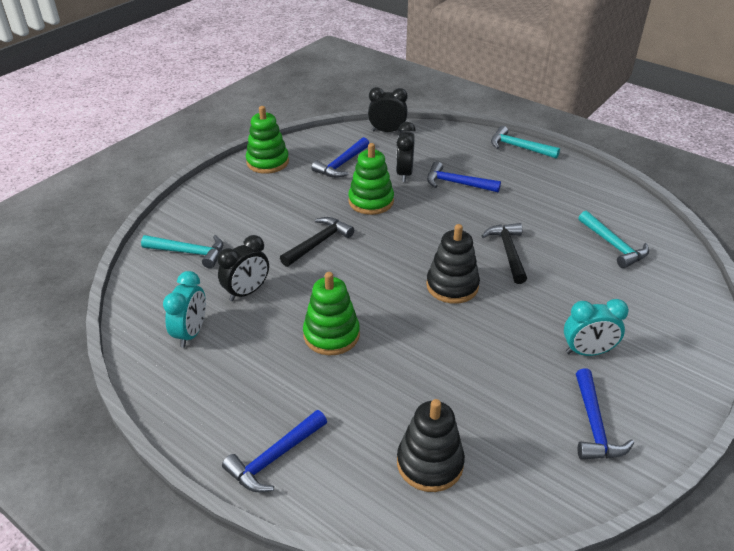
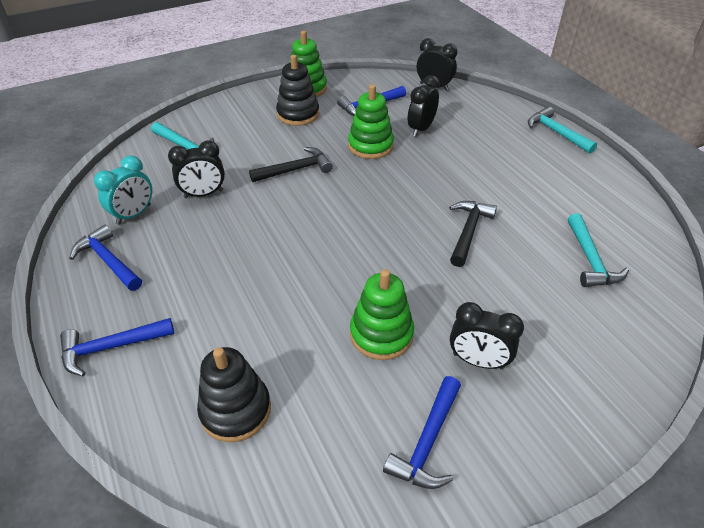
camera: 25 degrees right, 5 degrees up
(331, 335) = (243, 255): green stacking toy -> green stacking toy (381, 334)
(452, 286) = (387, 246): black stacking toy -> black stacking toy (298, 114)
(457, 183) = (465, 151): blue hammer -> blue hammer (108, 261)
(587, 352) = (478, 361): turquoise clock -> black clock

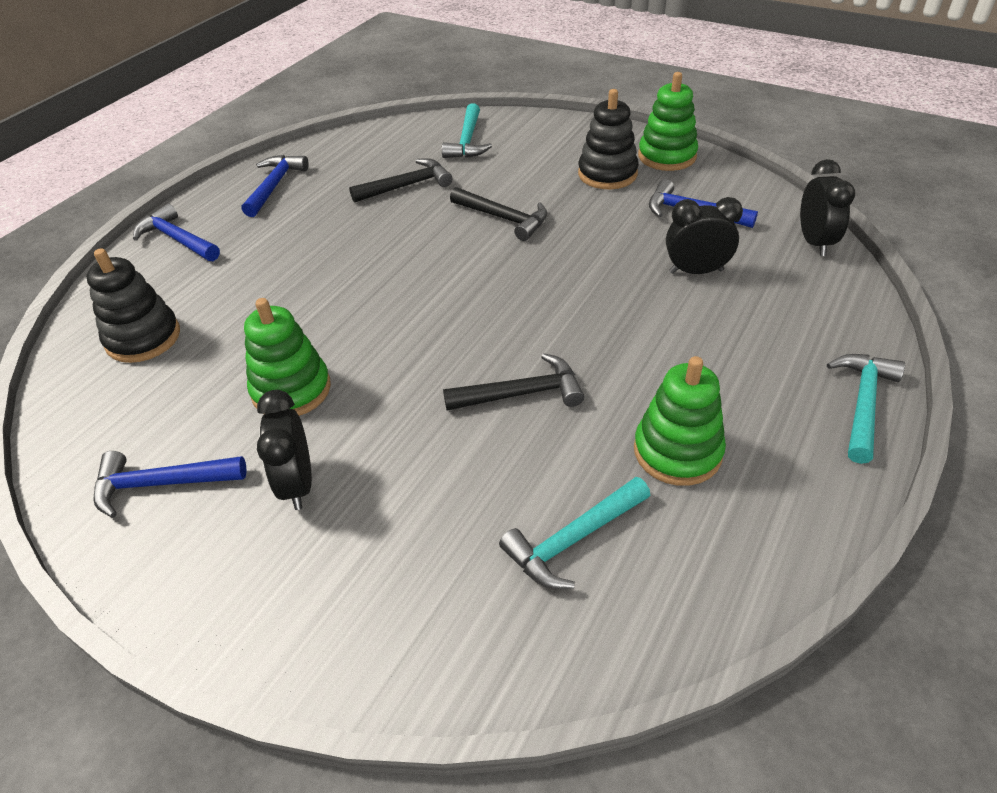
camera: 60 degrees right, 0 degrees up
(134, 214) = (343, 166): turquoise clock -> none
(203, 194) = (407, 186): black clock -> black hammer
(370, 146) = (609, 248): green stacking toy -> green stacking toy (677, 451)

